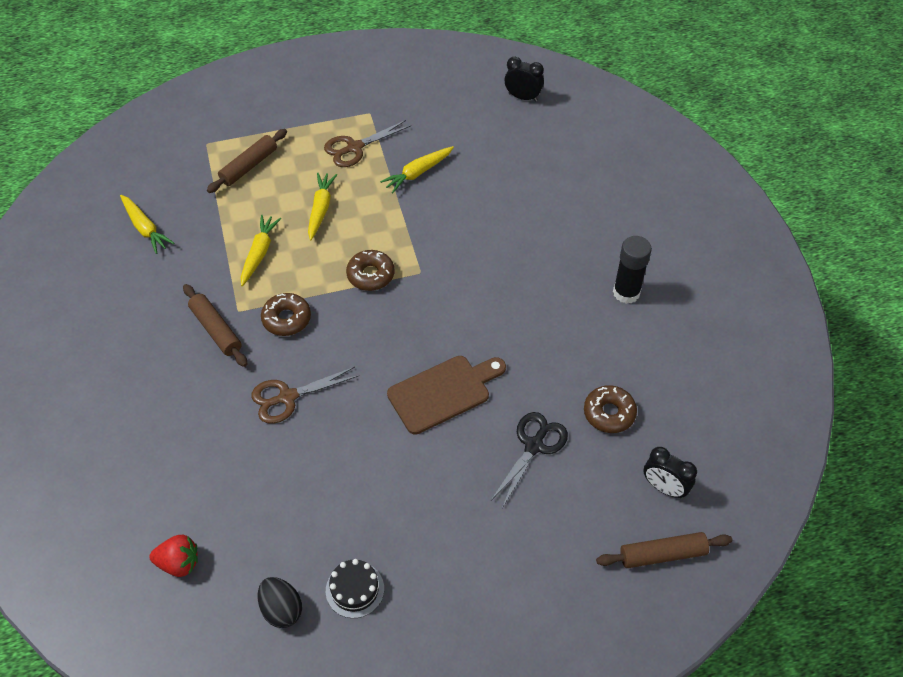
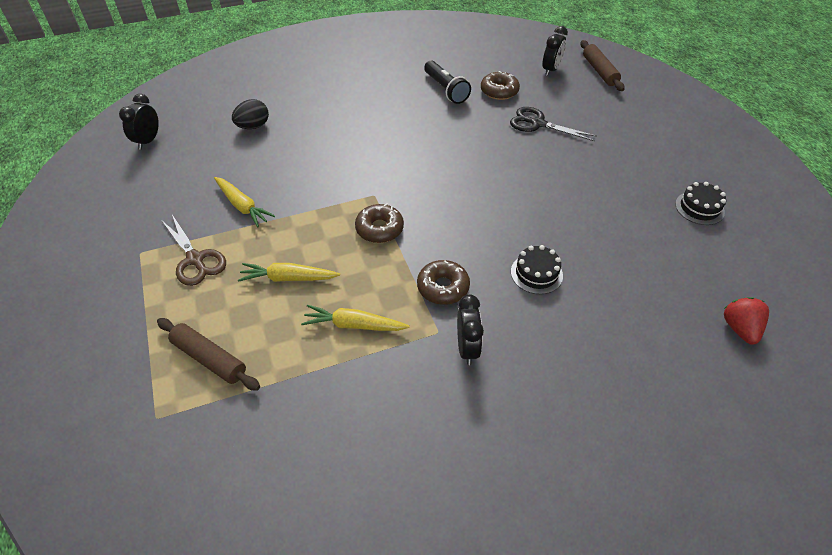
camera: 95 degrees left, 5 degrees down
(145, 228) = (313, 462): yellow carrot -> none
(216, 330) = (467, 348): brown rolling pin -> black clock
(281, 609) = (740, 249): black egg -> black egg (253, 126)
(287, 397) = (536, 273): brown scissors -> black cake
(443, 392) = (503, 172): brown cutting board -> none
(612, 353) = (446, 90): none -> black flashlight
(626, 292) = (387, 83): black glue stick -> none

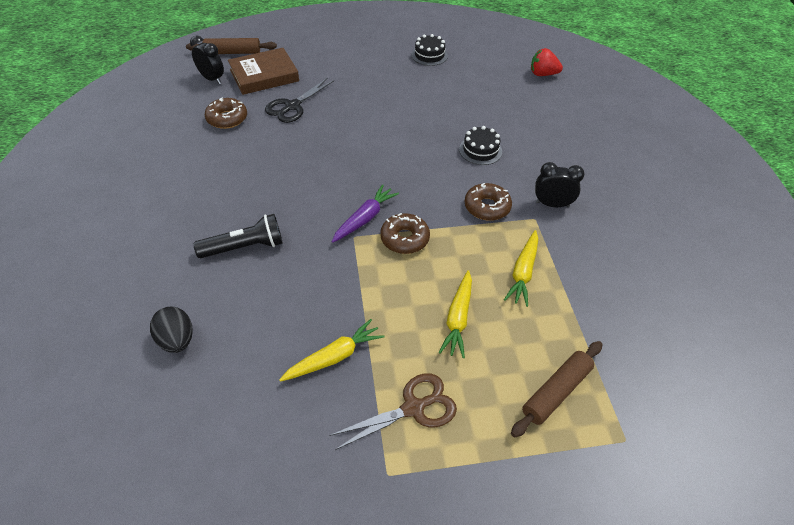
camera: 80 degrees left, 0 degrees up
(148, 141) = (144, 481): black clock -> none
(398, 198) = (365, 218): none -> purple carrot
(446, 90) = (201, 154): black flashlight -> black flashlight (245, 247)
(575, 97) = (264, 75): none -> brown book

